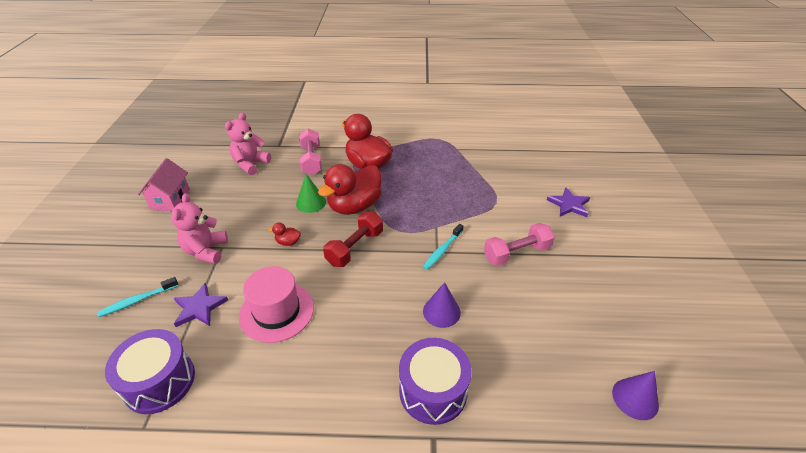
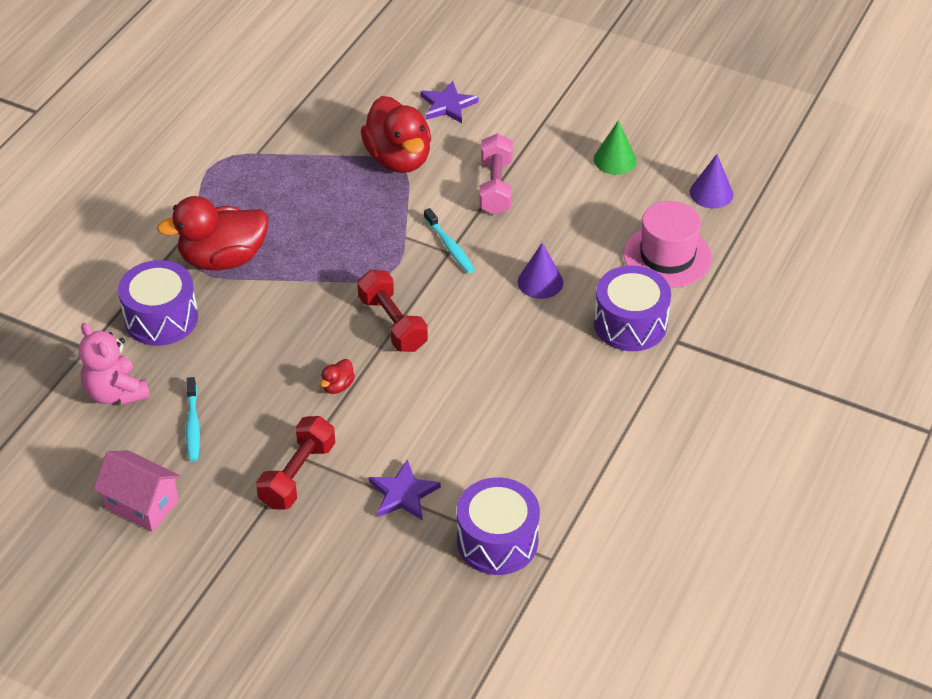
camera: 65 degrees left, 5 degrees up
(137, 300) = (351, 556): turquoise toothbrush -> turquoise toothbrush (192, 425)
(206, 251) = (297, 475): pink teddy bear -> red dumbbell
(277, 311) = (454, 421): pink hat -> pink hat (667, 256)
(311, 160) = (161, 318): pink dumbbell -> purple drum
(311, 202) = (268, 344): green cone -> green cone (615, 160)
(354, 206) = (309, 300): red duck -> red duck (398, 159)

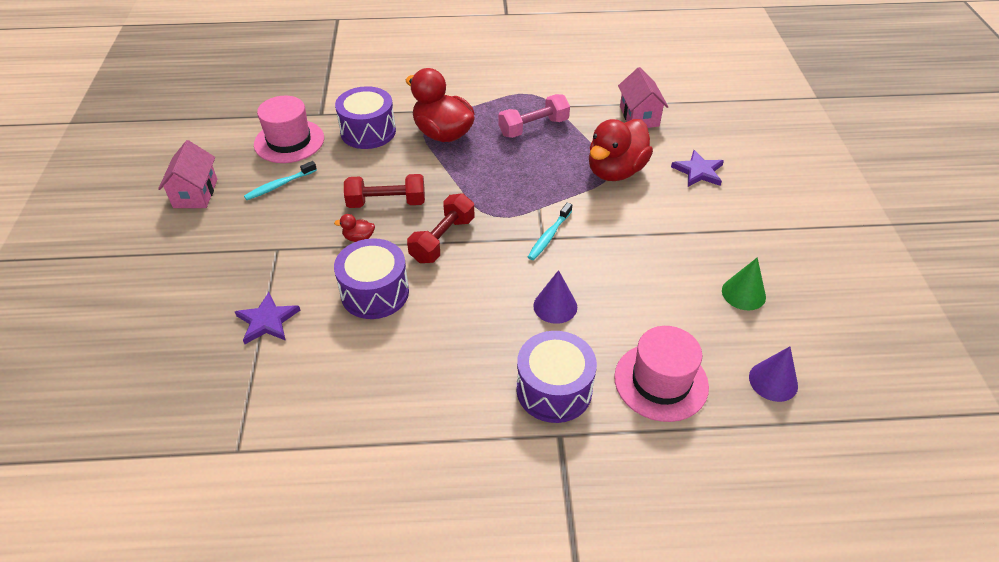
camera: 60 degrees right, 0 degrees up
(115, 393) = (289, 141): pink teddy bear -> pink hat
(297, 475) = (258, 255): red dumbbell -> red dumbbell (386, 203)
(331, 101) = (639, 116): none -> pink house
(496, 187) = (638, 234): pink dumbbell -> pink dumbbell (533, 127)
(497, 541) = (242, 403): purple drum -> purple drum (375, 292)

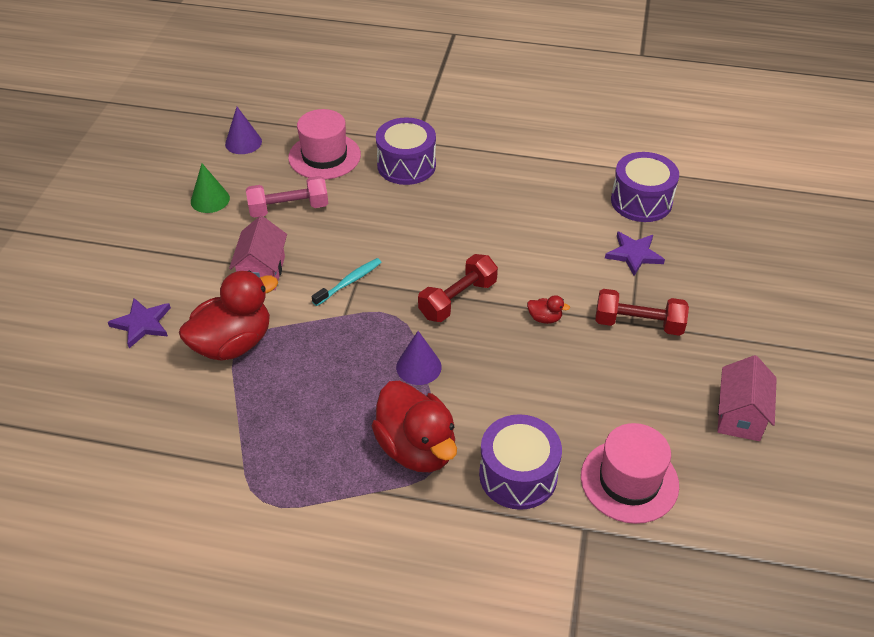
camera: 165 degrees left, 0 degrees up
(279, 185) = (636, 406): turquoise toothbrush -> none
(375, 292) = (534, 260): purple drum -> purple drum (641, 201)
(386, 203) = (509, 355): red dumbbell -> red dumbbell (638, 324)
(533, 127) = (292, 433): pink dumbbell -> pink dumbbell (289, 208)
(555, 306) = (376, 220): purple cone -> purple cone (418, 367)
(639, 116) = (144, 421): pink house -> pink house (262, 272)

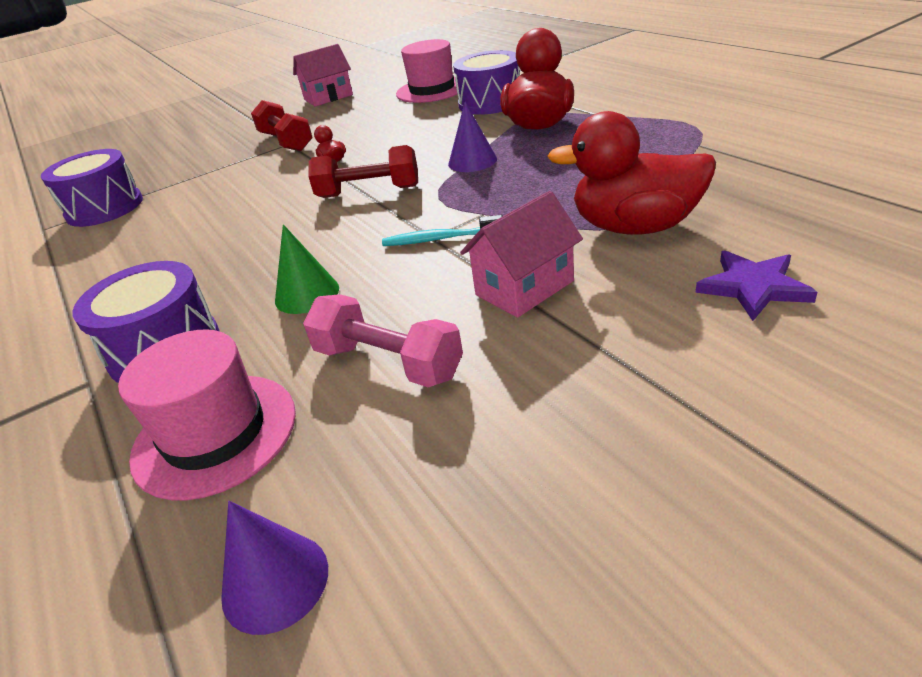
camera: 130 degrees left, 10 degrees down
(210, 200) = (488, 453): green cone -> green cone (307, 294)
(634, 254) = (197, 177): purple star -> none

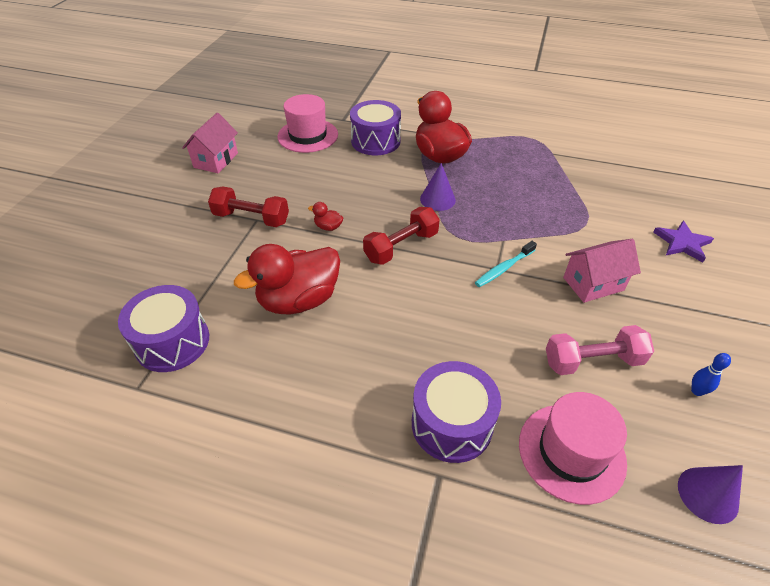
camera: 45 degrees left, 10 degrees up
(307, 294) = (482, 341): green cone -> none
(468, 462) = (697, 391): none -> blue bowling pin
(524, 288) = (593, 284): pink house -> pink house turned 60 degrees clockwise
(635, 227) = (593, 223): red duck -> red duck (299, 300)

